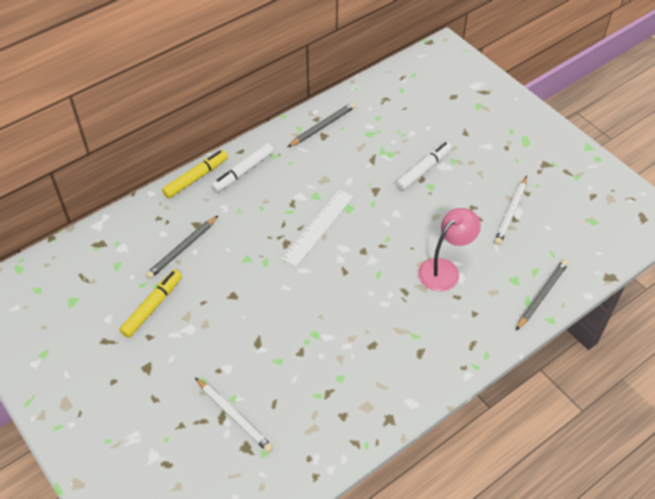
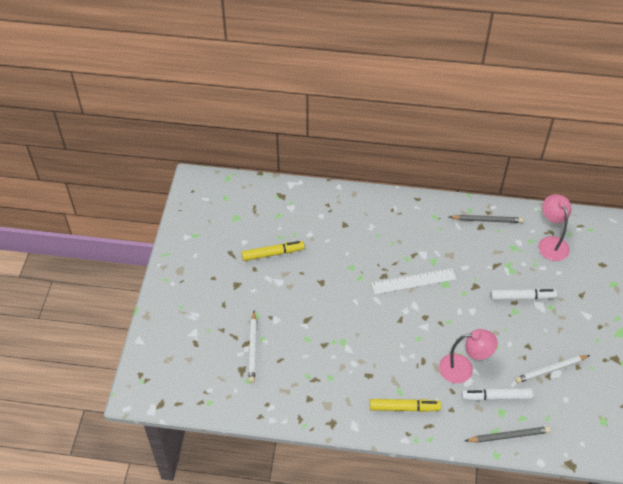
camera: 45 degrees right, 0 degrees up
(182, 249) = (322, 233): grey pencil -> none
(196, 178) = (373, 196): yellow marker -> yellow marker (404, 408)
(243, 172) = (405, 213): white marker -> white marker (496, 397)
(396, 108) = (551, 243): none -> pink lamp

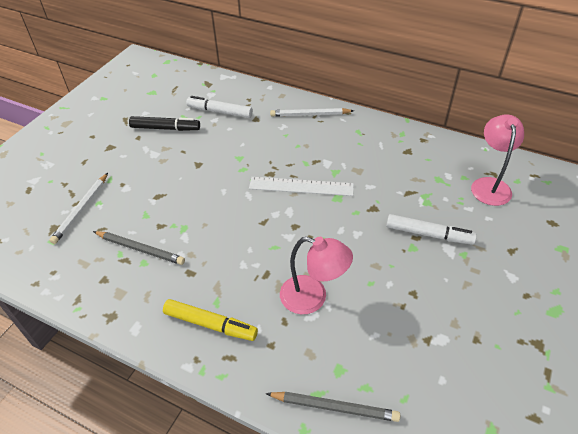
camera: 20 degrees right, 5 degrees down
(273, 254) = (165, 128): yellow marker -> black marker
(487, 220) = (418, 146): grey pencil -> grey pencil (140, 249)
(496, 397) = (340, 346): white marker -> white marker (220, 112)
(550, 370) = (434, 332): white pencil -> white pencil (310, 114)

